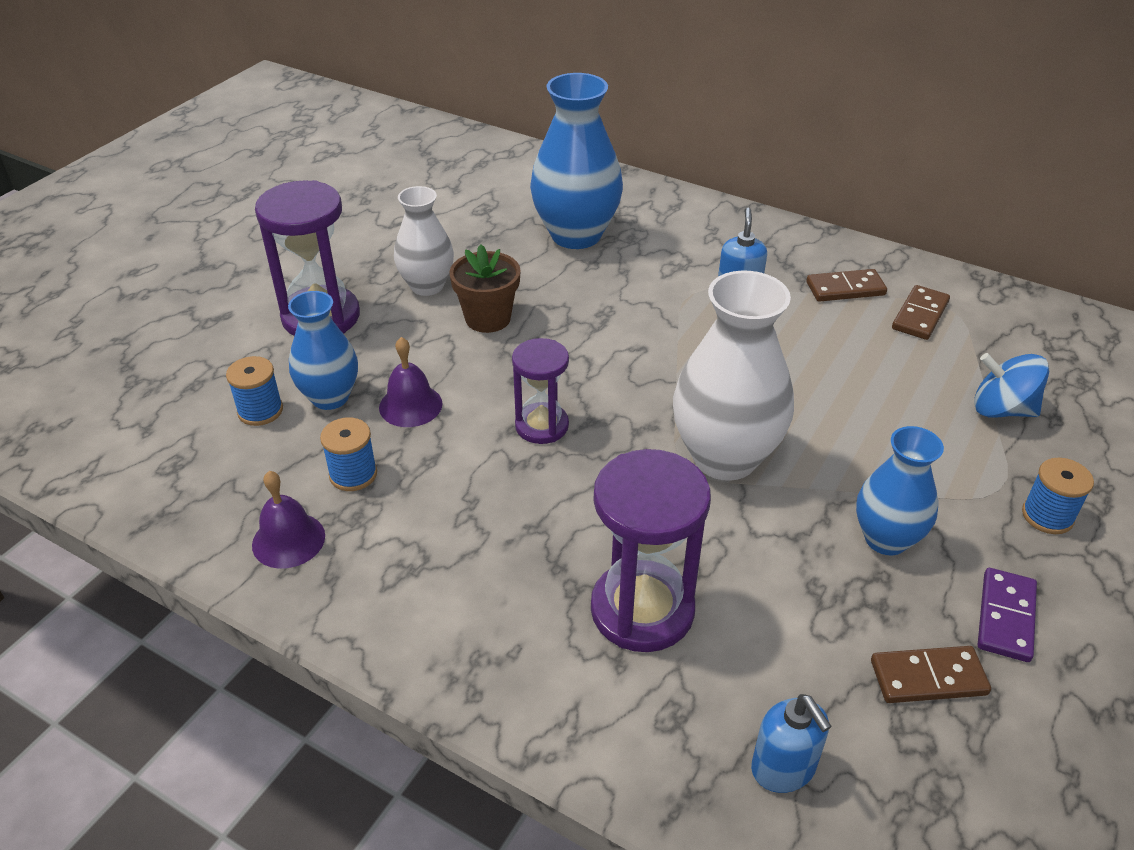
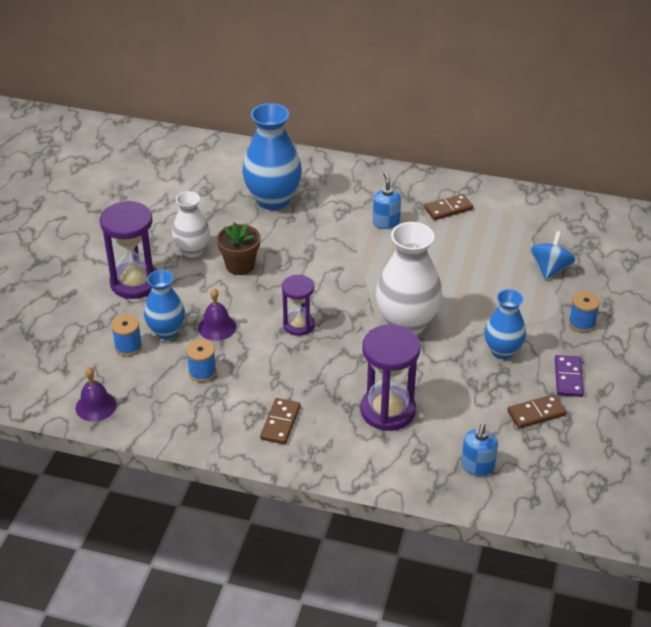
camera: 15 degrees left, 0 degrees up
(288, 540) = (183, 414): purple bell -> purple bell (96, 406)
(783, 768) = (477, 466): blue soap dispenser -> blue soap dispenser turned 60 degrees clockwise
(920, 315) = (495, 219): brown domino -> brown domino (280, 423)
(1001, 409) = (550, 269): blue spinning top -> blue spinning top turned 105 degrees clockwise

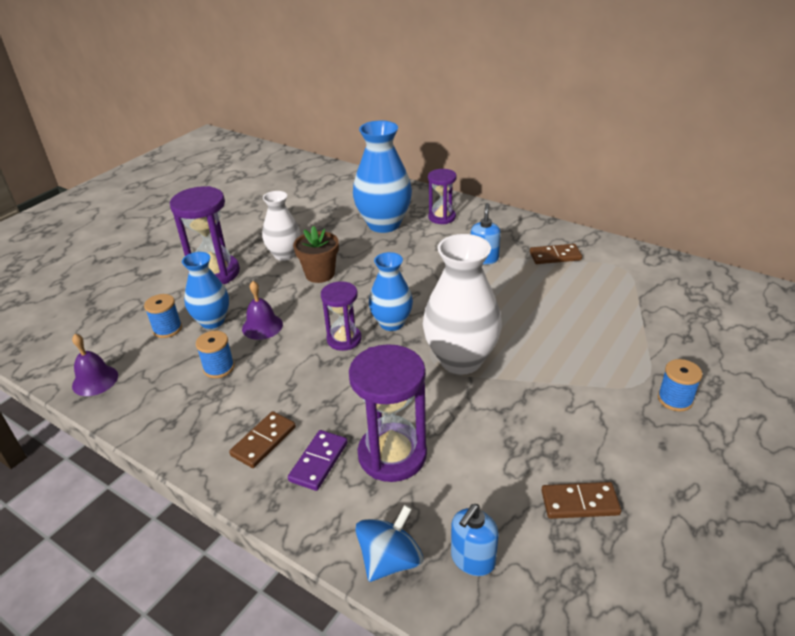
camera: 20 degrees right, 5 degrees down
(326, 182) = (442, 217): none -> purple hourglass
(502, 351) = (562, 412): blue vase -> blue vase (392, 323)
(550, 269) = (651, 331): blue spinning top -> blue spinning top (390, 560)
(568, 378) = (638, 464): purple domino -> purple domino (318, 462)

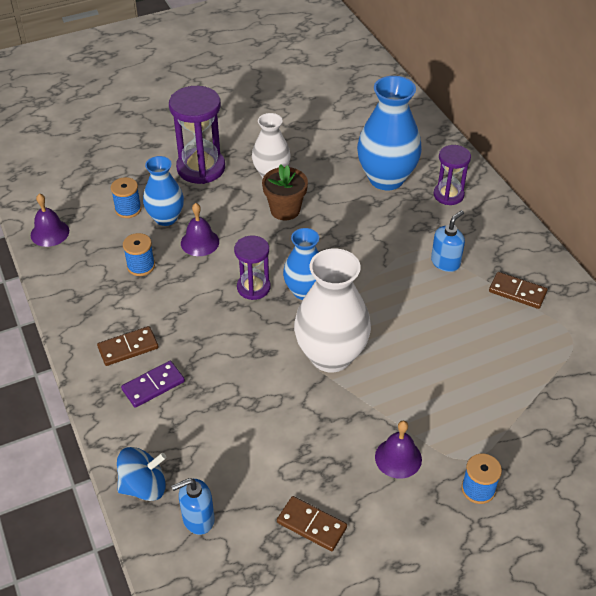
camera: 30 degrees right, 10 degrees up
(392, 455) = (208, 409): purple hourglass -> none
(592, 408) = (398, 458): none -> purple bell

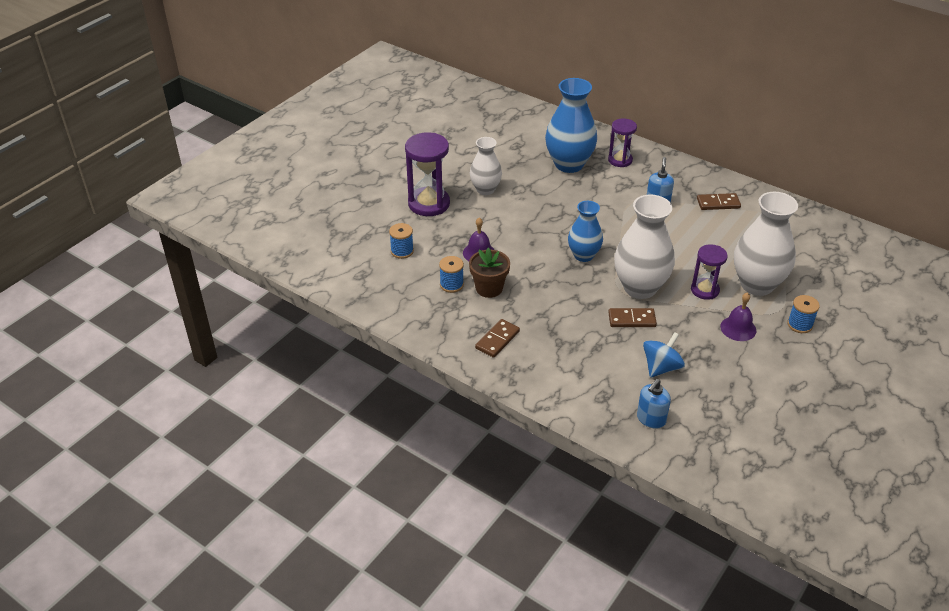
camera: 30 degrees left, 5 degrees down
(50, 233) = (357, 289): purple bell -> none
(144, 486) = (596, 417): blue spinning top -> blue spinning top (661, 367)
(153, 385) = (540, 355): purple domino -> none
(166, 218) = (437, 246): blue vase -> none
(253, 287) = (547, 267): purple hourglass -> purple hourglass (705, 290)
(285, 210) = (519, 209): brown flower pot -> brown flower pot (489, 288)
(311, 525) = (724, 389): brown domino -> brown domino (632, 319)
(471, 413) = (757, 284): none -> white vase

